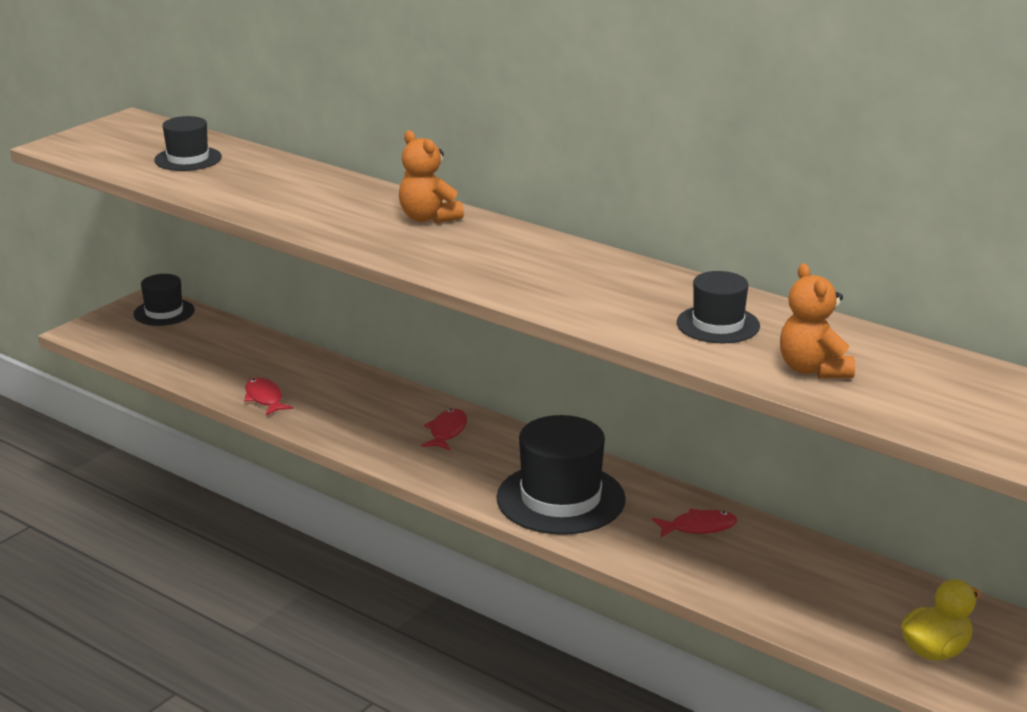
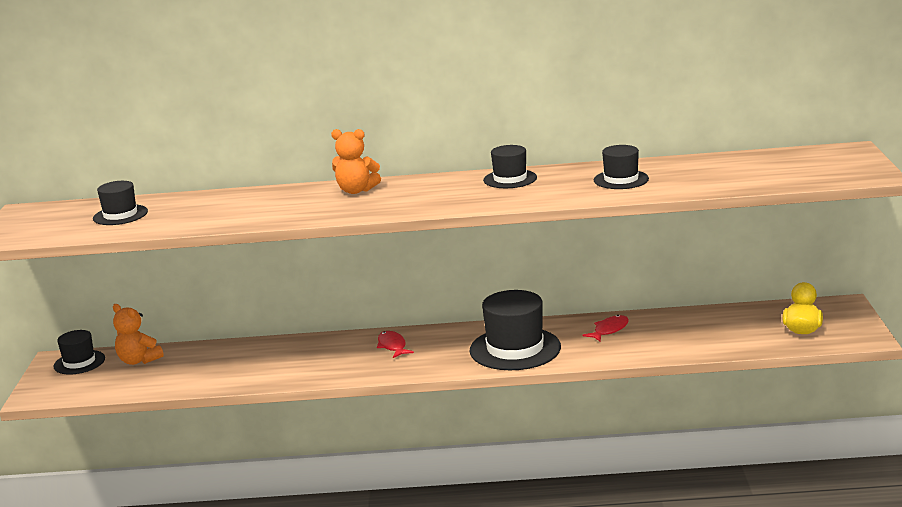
camera: 35 degrees left, 5 degrees down
(265, 398) = (243, 377): red fish -> none
(602, 270) = (510, 179): none -> black hat
(813, 369) = (704, 180): orange teddy bear -> orange teddy bear (138, 360)

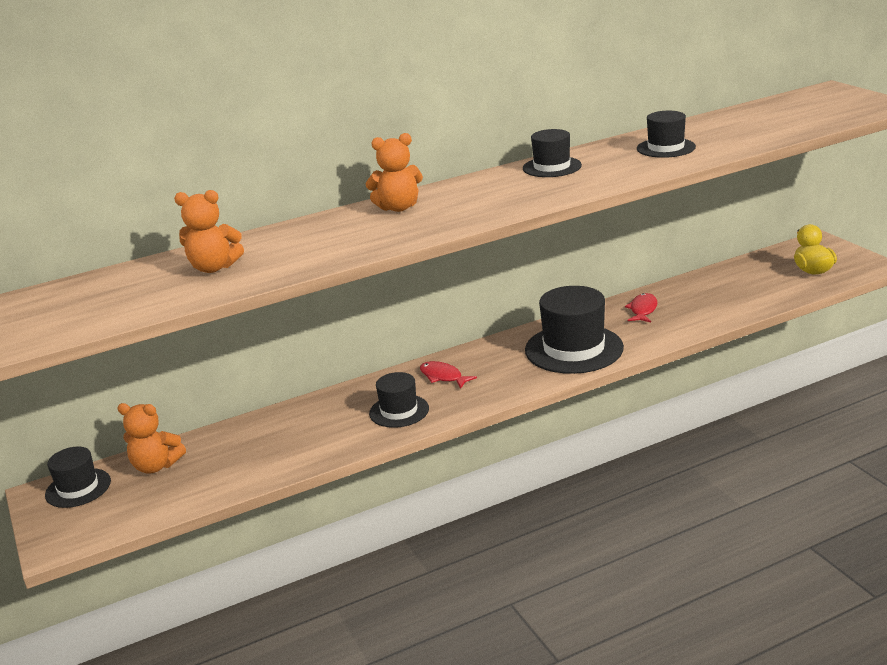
camera: 25 degrees left, 5 degrees up
(120, 215) = (133, 288): black hat -> black hat (399, 411)
(183, 211) = (214, 268): none -> orange teddy bear

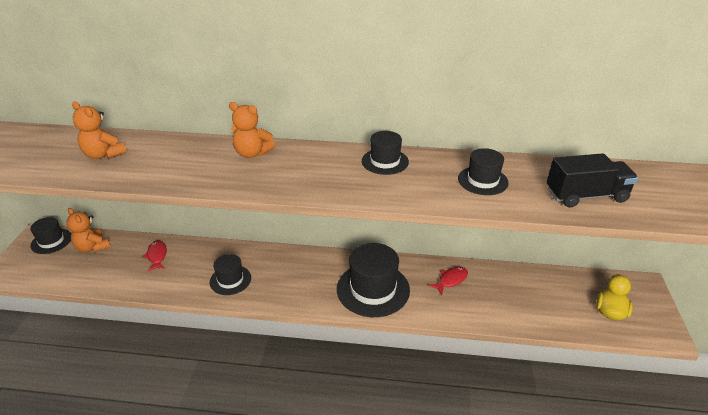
camera: 30 degrees right, 10 degrees up
(443, 377) = (280, 267): red fish -> red fish (157, 256)
(766, 127) = (586, 196): none -> black truck

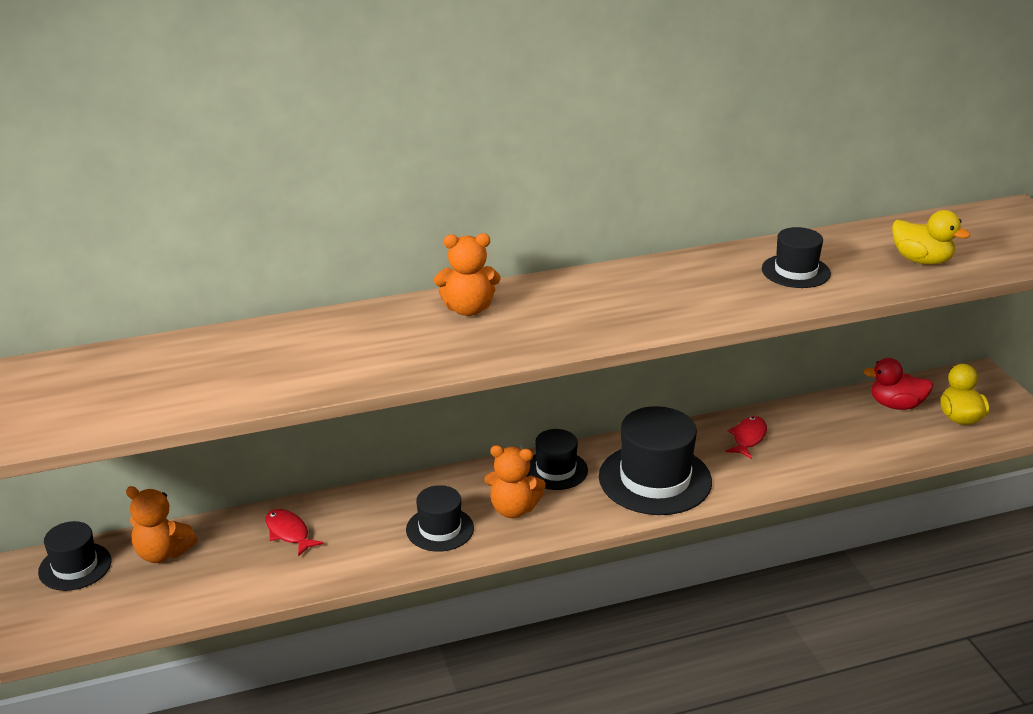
camera: 25 degrees left, 5 degrees down
(103, 155) = (245, 363): orange teddy bear -> orange teddy bear (513, 509)
(385, 161) = (657, 277): black hat -> black hat (556, 470)
(568, 288) = (896, 405): none -> red duck
(586, 196) = (921, 260): black truck -> yellow duck

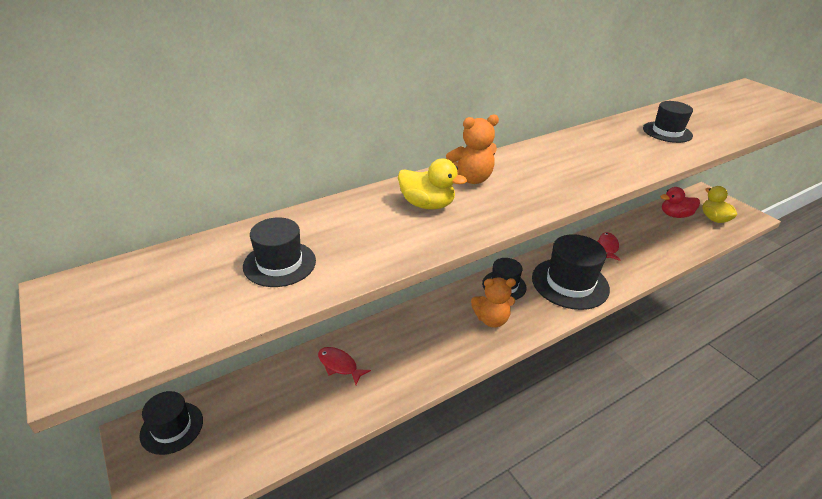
camera: 15 degrees left, 5 degrees up
(162, 553) = (244, 401): orange teddy bear -> none
(440, 529) = (449, 343): black hat -> black hat (279, 263)
(921, 260) = (733, 119): yellow duck -> yellow duck (427, 205)

